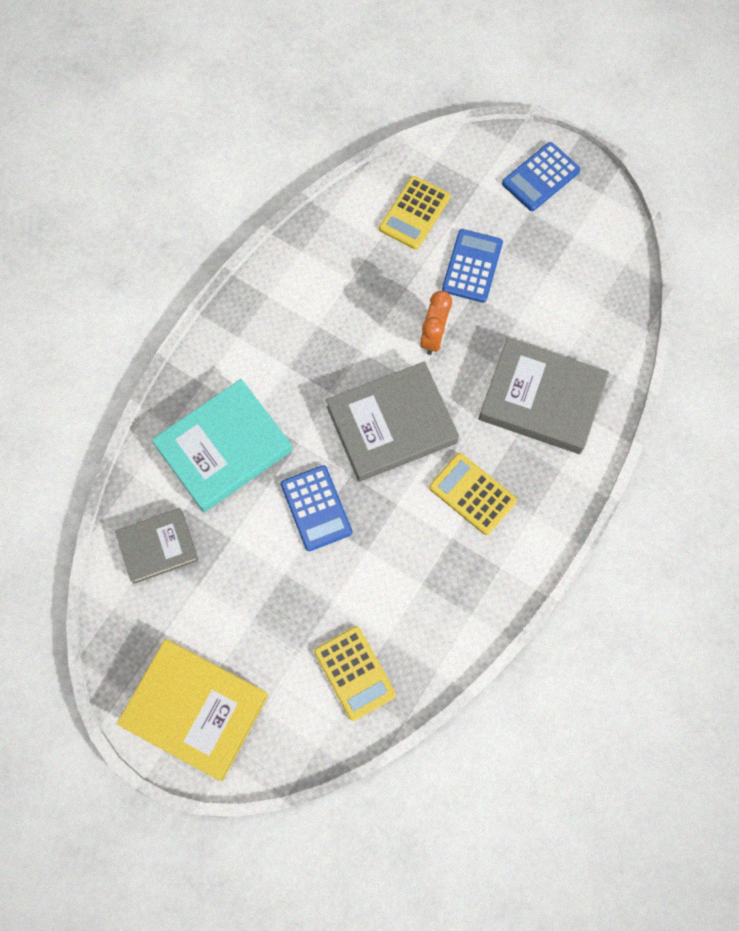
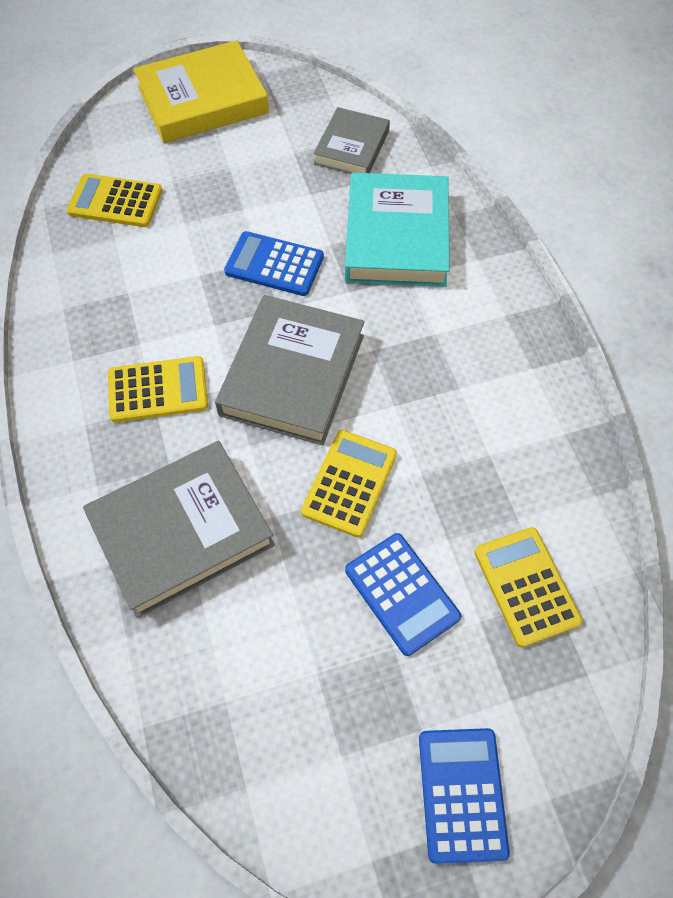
camera: 130 degrees right, 10 degrees down
(434, 337) = (349, 483): orange clock -> yellow calculator

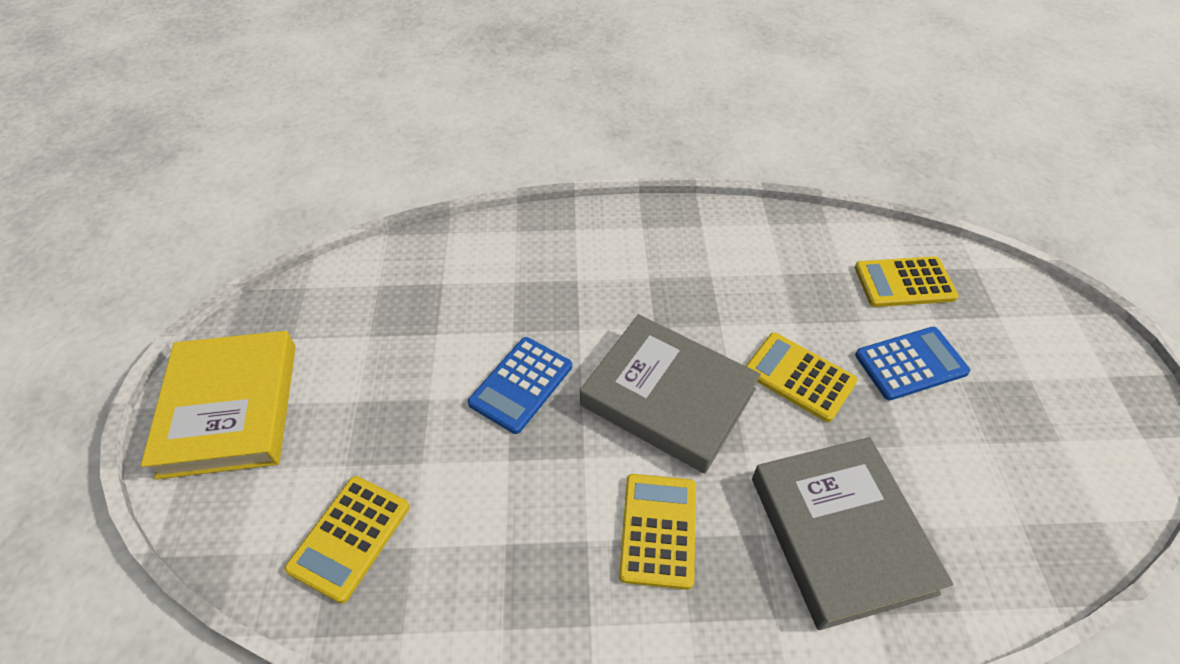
camera: 75 degrees left, 10 degrees down
(352, 147) = (390, 285): grey book -> none
(396, 237) = (525, 277): turquoise book -> none
(462, 794) = (1079, 365): blue calculator -> none

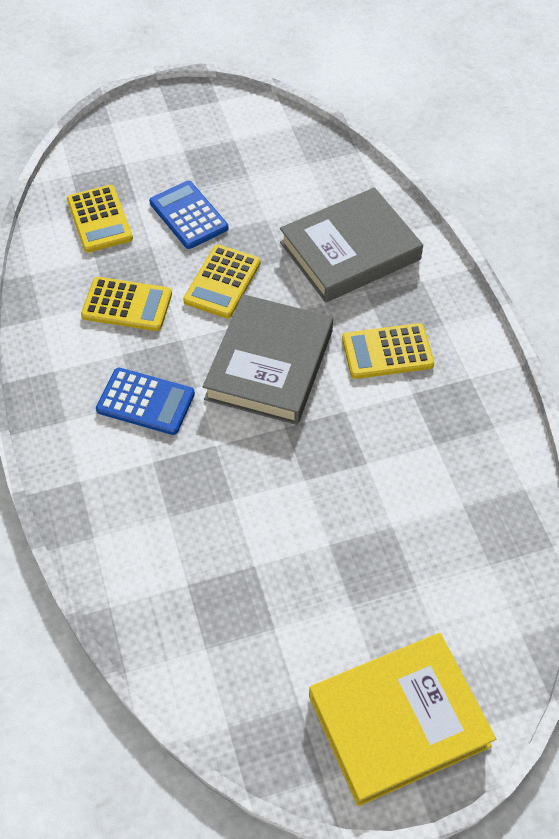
camera: 105 degrees left, 5 degrees up
(349, 537) = (474, 554): yellow calculator -> yellow calculator (127, 305)
(521, 385) = (291, 474): blue calculator -> blue calculator (145, 402)

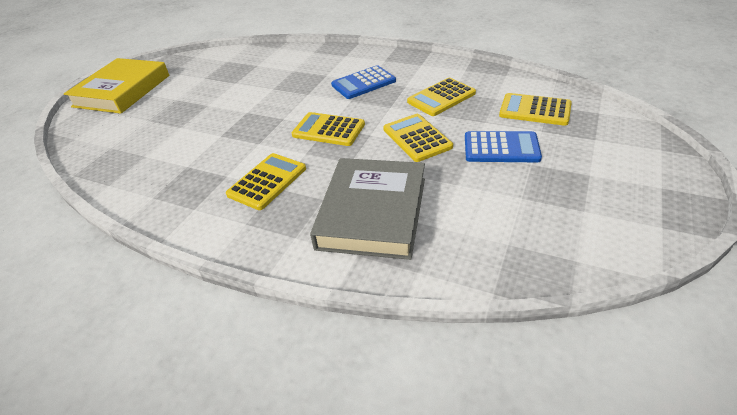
camera: 135 degrees right, 15 degrees down
(269, 365) = (328, 130): grey book -> yellow calculator

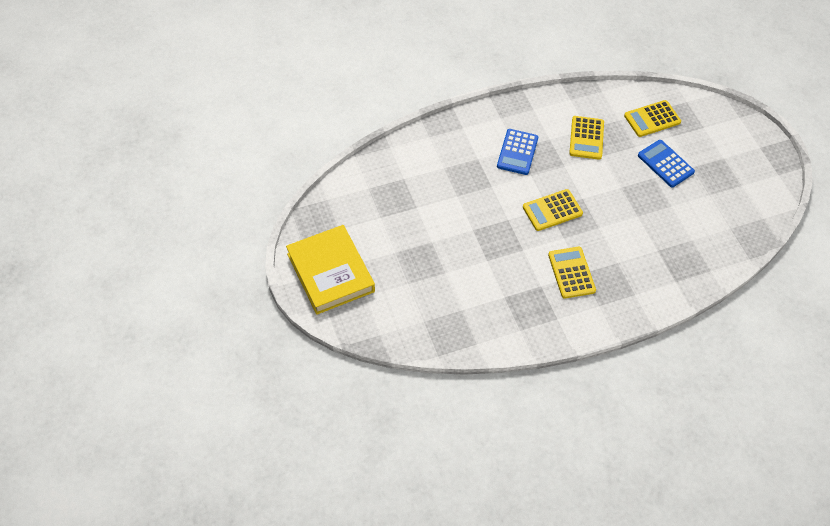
camera: 50 degrees left, 15 degrees up
(372, 212) = (653, 253): grey book -> none
(417, 138) = (613, 184): yellow calculator -> none
(501, 148) = (665, 164): blue calculator -> blue calculator turned 90 degrees counterclockwise

